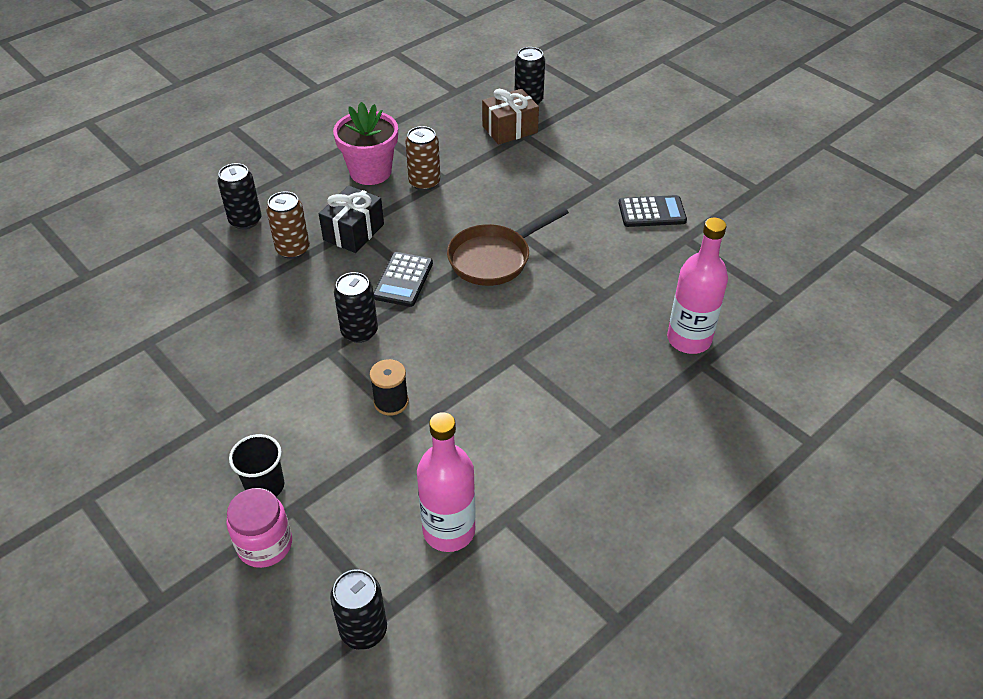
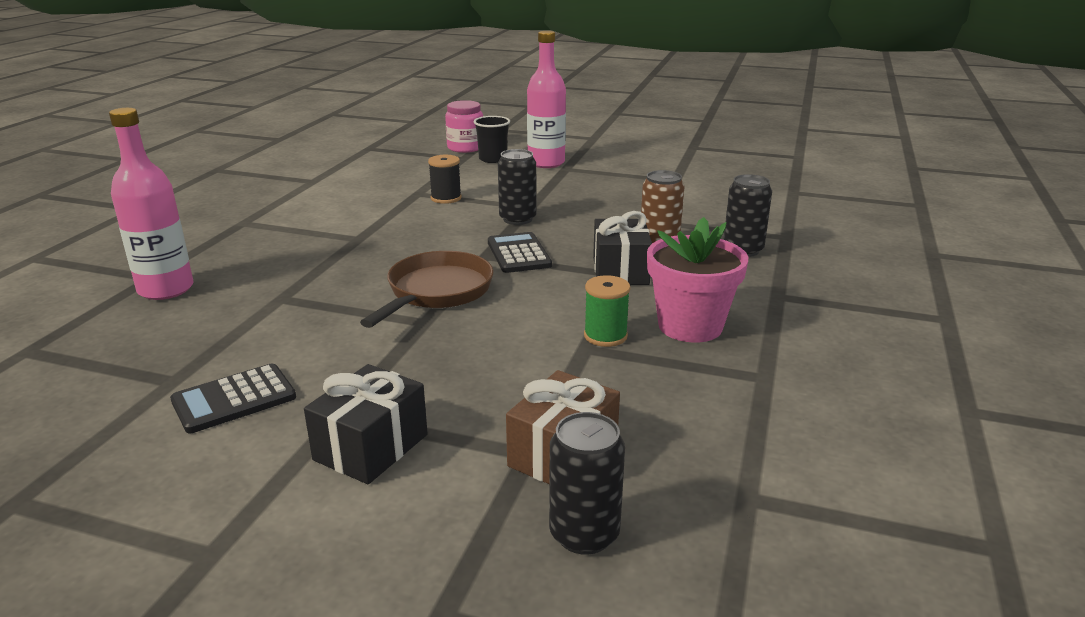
camera: 150 degrees right, 20 degrees down
(363, 630) = (377, 143): black can -> none
(424, 182) = (605, 336): brown can -> green spool
(449, 530) = (351, 170): pink bottle -> pink bottle (546, 163)
(592, 161) = (371, 447): none -> black gift

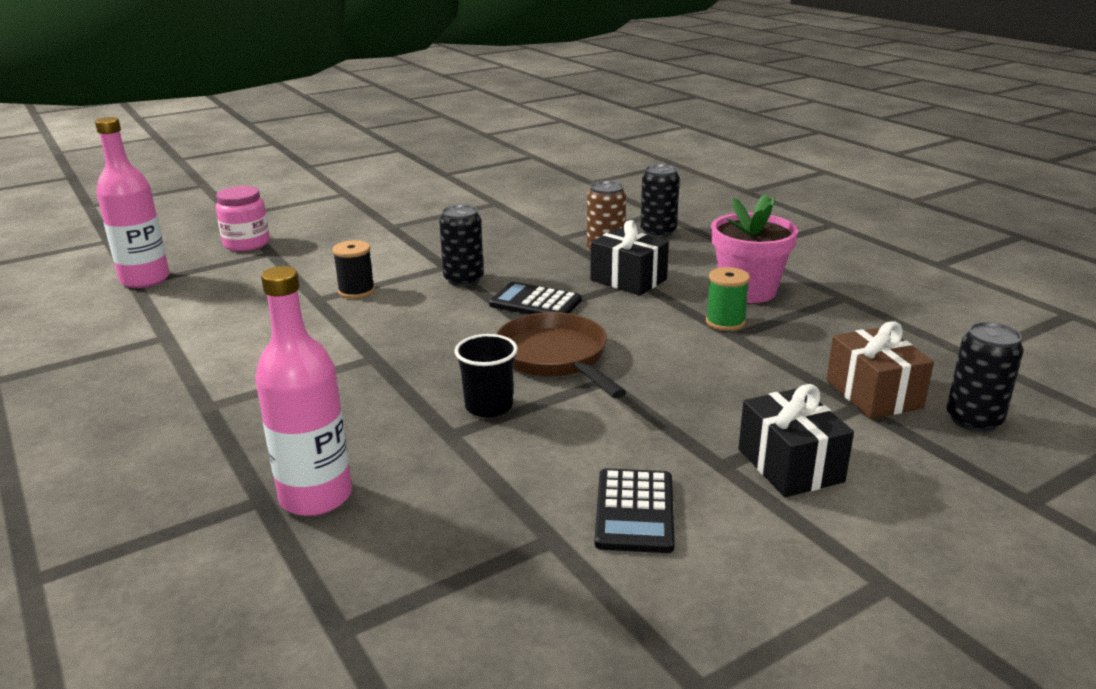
camera: 50 degrees left, 0 degrees up
(493, 159) = (304, 243): black cup -> black cup (489, 406)
(546, 163) = (362, 228): pink bottle -> pink bottle (145, 279)

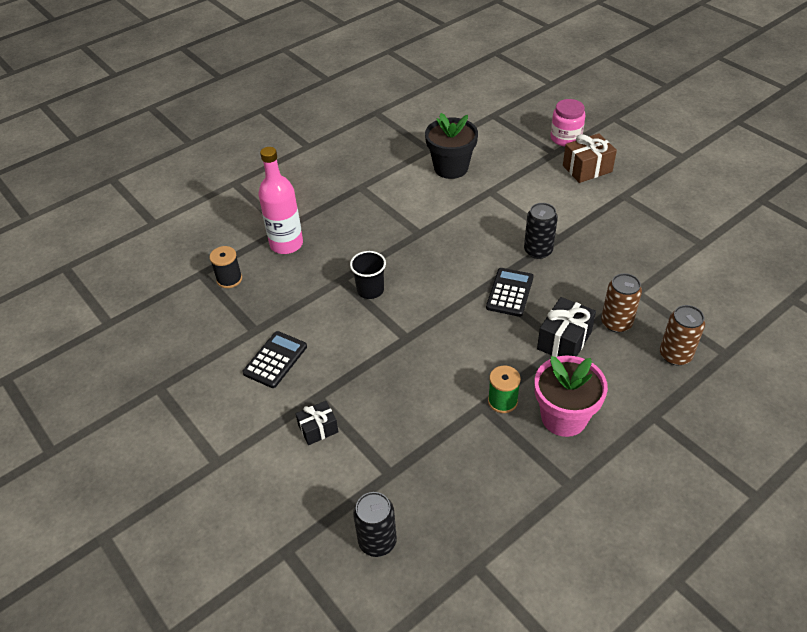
camera: 85 degrees right, 20 degrees up
(145, 279) = (498, 117): pink bottle -> none
(234, 323) = (451, 168): none -> black flower pot
(356, 291) = (505, 205): black spool -> black spool (229, 279)
(555, 358) = (431, 312): brown pan -> none
(635, 511) = (275, 360): black calculator -> black calculator turned 120 degrees clockwise
(658, 232) = (675, 355): black can -> brown can
(790, 465) = (318, 429): black gift -> black gift, size x0.64
(873, 394) = (406, 484): brown gift -> brown gift (587, 169)

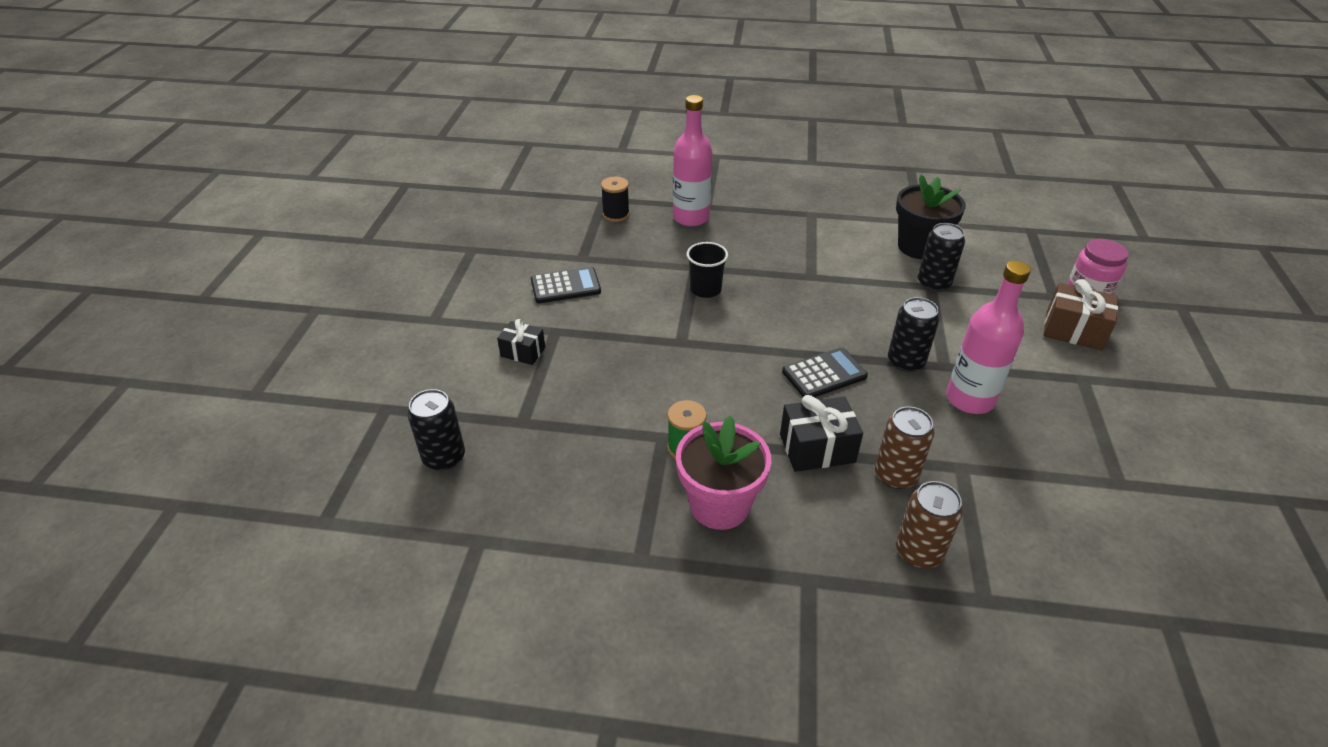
camera: 45 degrees right, 5 degrees down
(489, 188) = (933, 283): none -> black can
(593, 249) = (969, 399): none -> pink bottle

